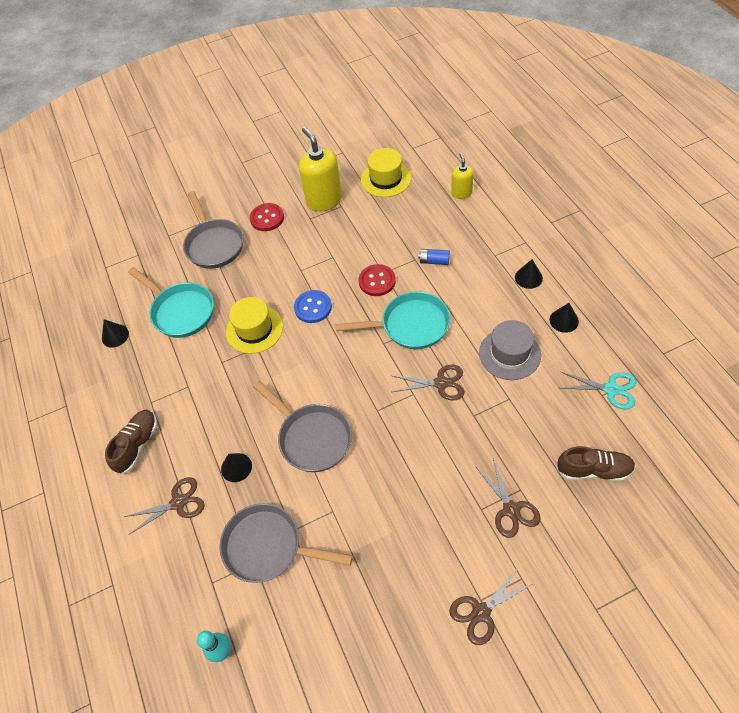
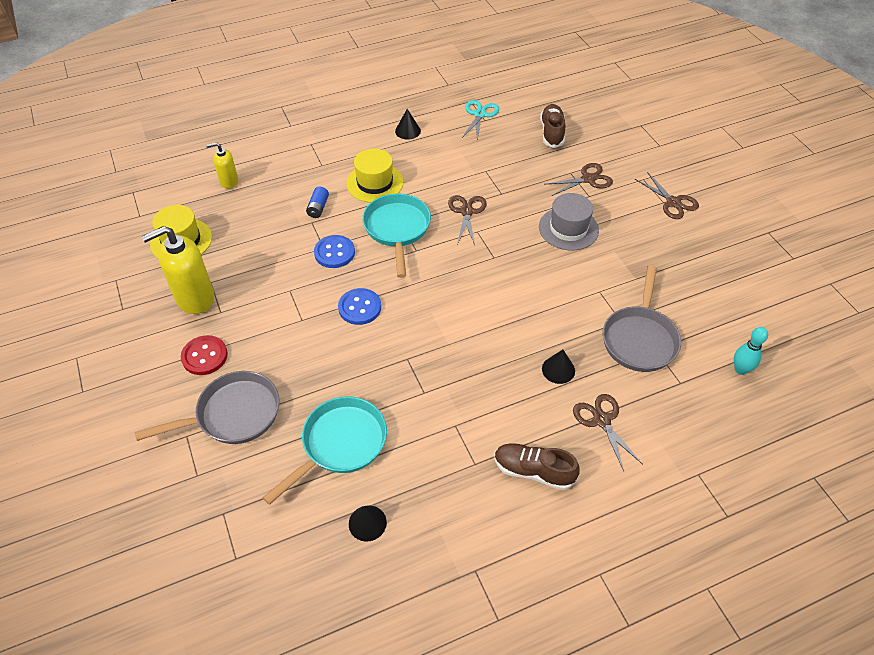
camera: 95 degrees left, 5 degrees down
(254, 329) = (381, 362): yellow hat -> yellow hat (375, 183)
(311, 437) = (523, 307): grey pan -> none
(377, 281) = (334, 253): red button -> blue button
(509, 354) = (439, 166): grey hat -> grey hat (568, 228)
(528, 277) = (355, 146): black cone -> none

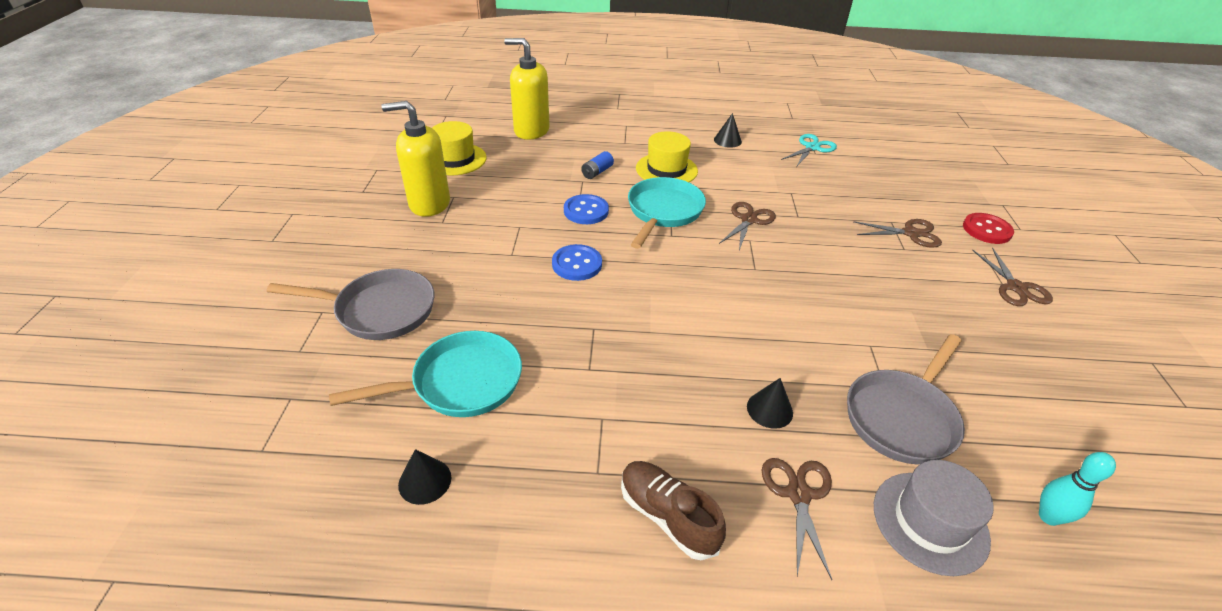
camera: 25 degrees right, 10 degrees down
(204, 356) = (397, 252): red button -> red button (986, 230)
(229, 181) = (531, 131): yellow soap dispenser -> yellow soap dispenser, size x1.82
(552, 133) = (886, 182): brown shoe -> none
(568, 228) = (862, 271): grey hat -> grey hat (930, 522)

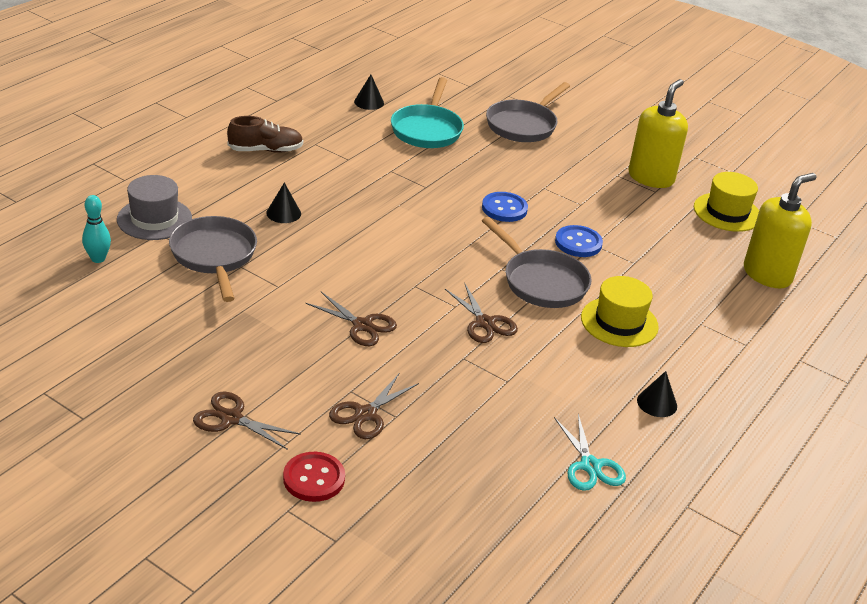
camera: 120 degrees right, 5 degrees down
(597, 172) = (645, 278): blue battery -> none
(663, 212) = (541, 282): turquoise pan -> grey pan
(798, 494) = (224, 190): brown scissors -> brown scissors (362, 325)

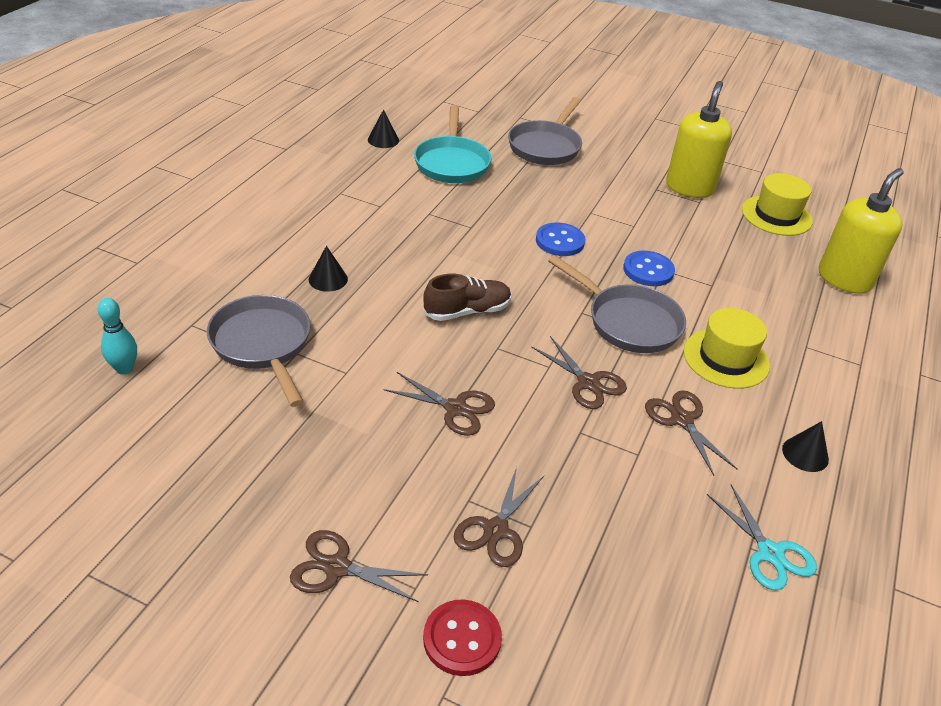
camera: 10 degrees left, 5 degrees up
(154, 219) = (182, 307): grey hat -> none
(265, 150) = (289, 207): brown shoe -> brown shoe (467, 311)
(557, 362) = (682, 420): none -> brown scissors

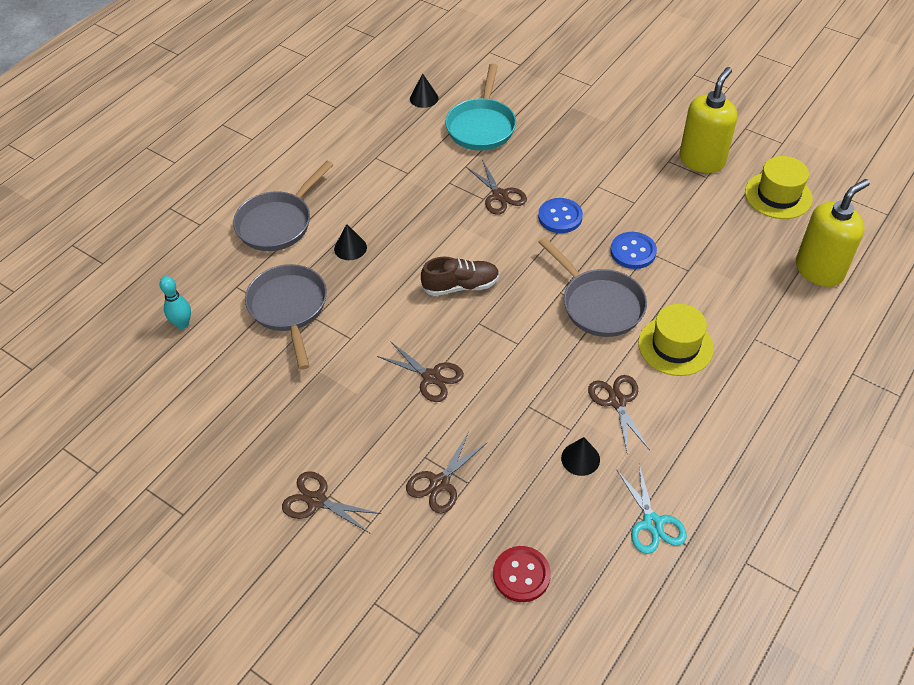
camera: 15 degrees right, 10 degrees up
(462, 639) = (396, 564): red button -> red button (521, 575)
(546, 146) = (575, 108): grey pan -> grey pan (278, 223)
(588, 383) = (546, 361): brown scissors -> brown scissors (500, 195)
(805, 454) = (714, 441): black cone -> black cone (580, 458)

